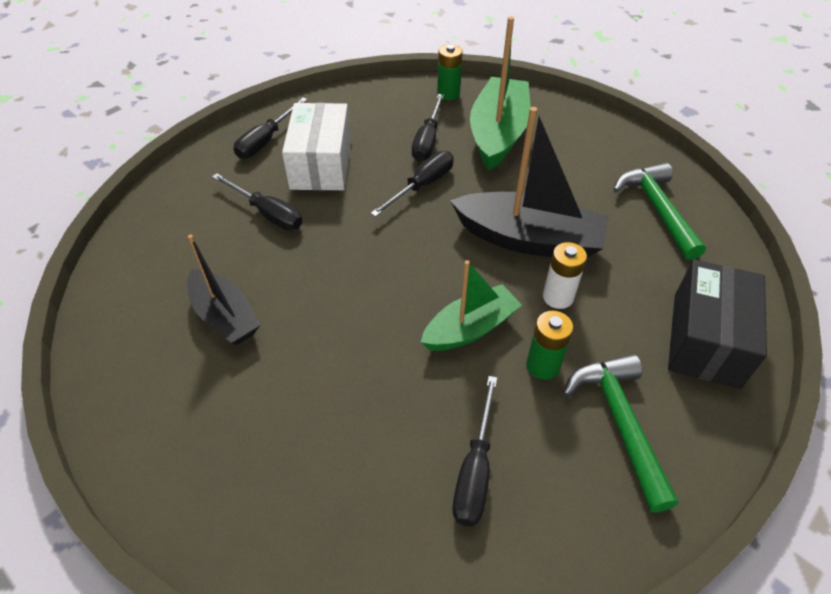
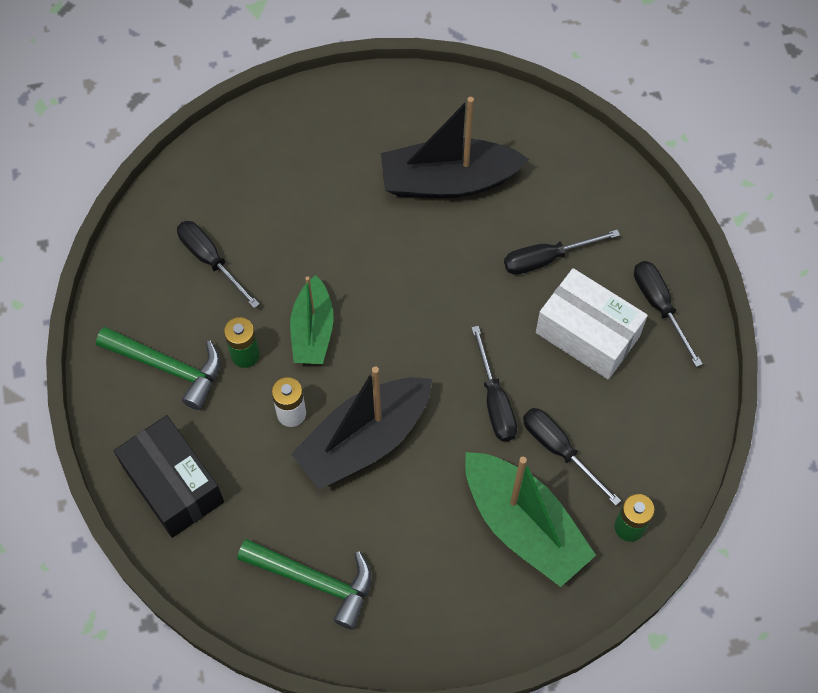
camera: 125 degrees right, 15 degrees up
(225, 316) = (448, 181): black boat -> black boat, size x1.57

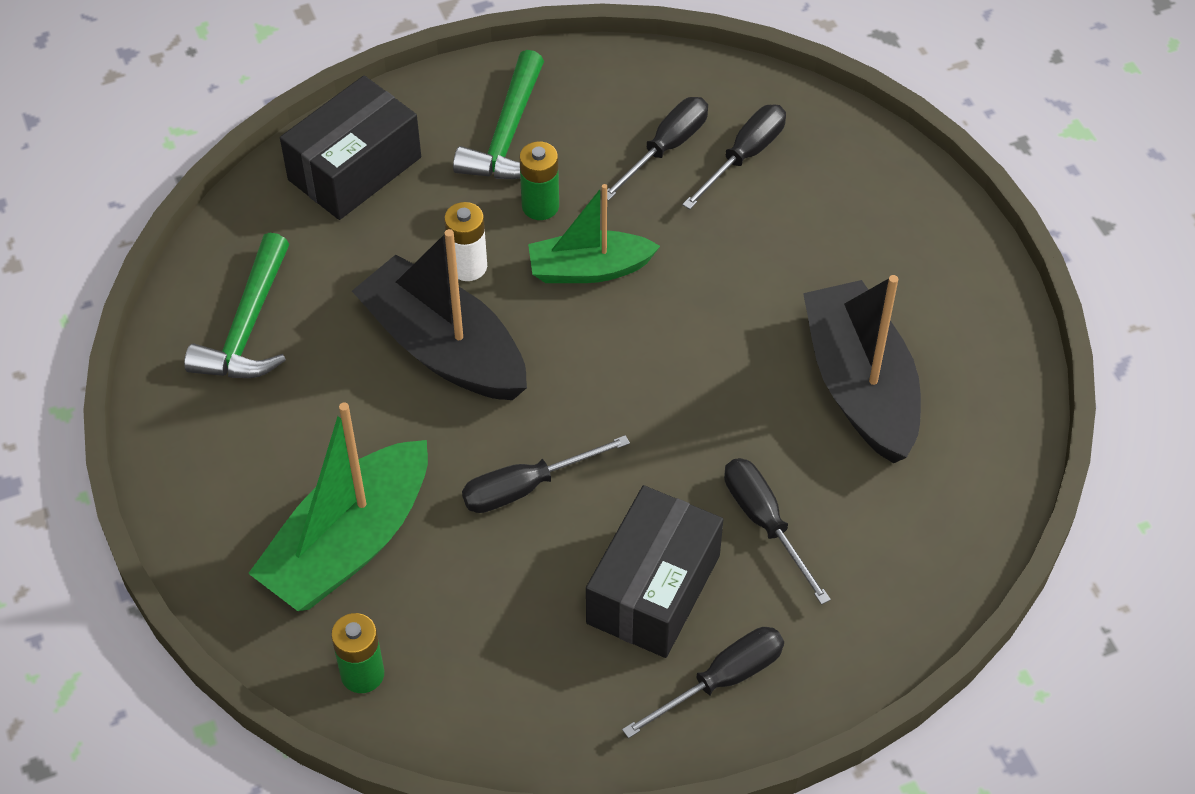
camera: 80 degrees right, 10 degrees down
(559, 450) = (466, 574): black screwdriver -> black screwdriver (744, 156)
(587, 334) = (653, 589): white box -> black box

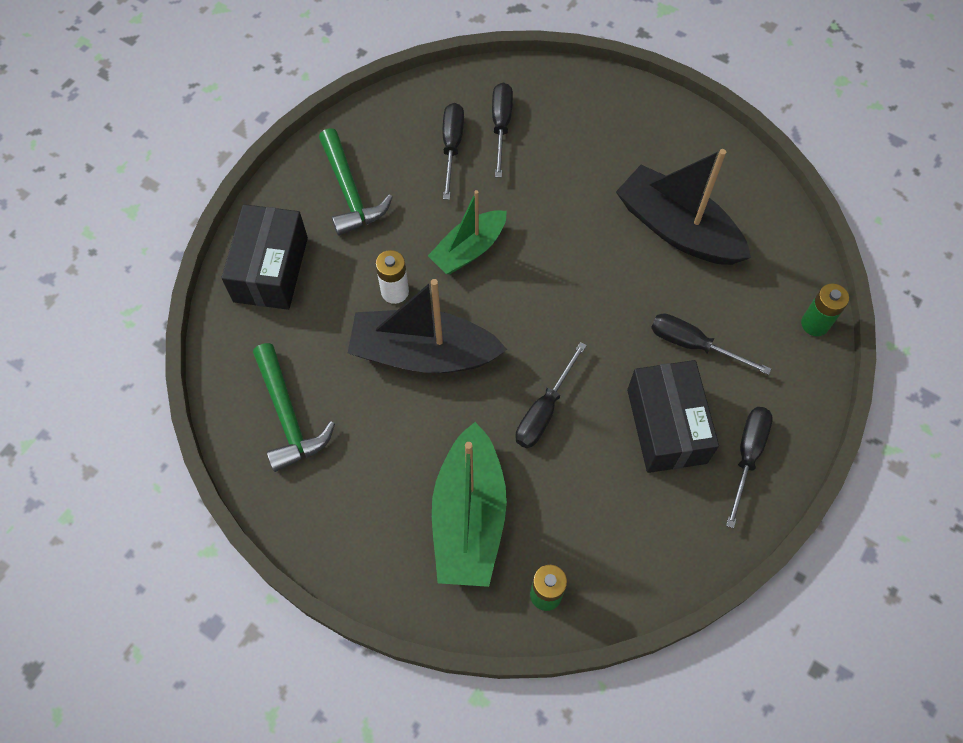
camera: 35 degrees left, 10 degrees up
(540, 206) = (407, 226): green battery -> green battery (815, 324)

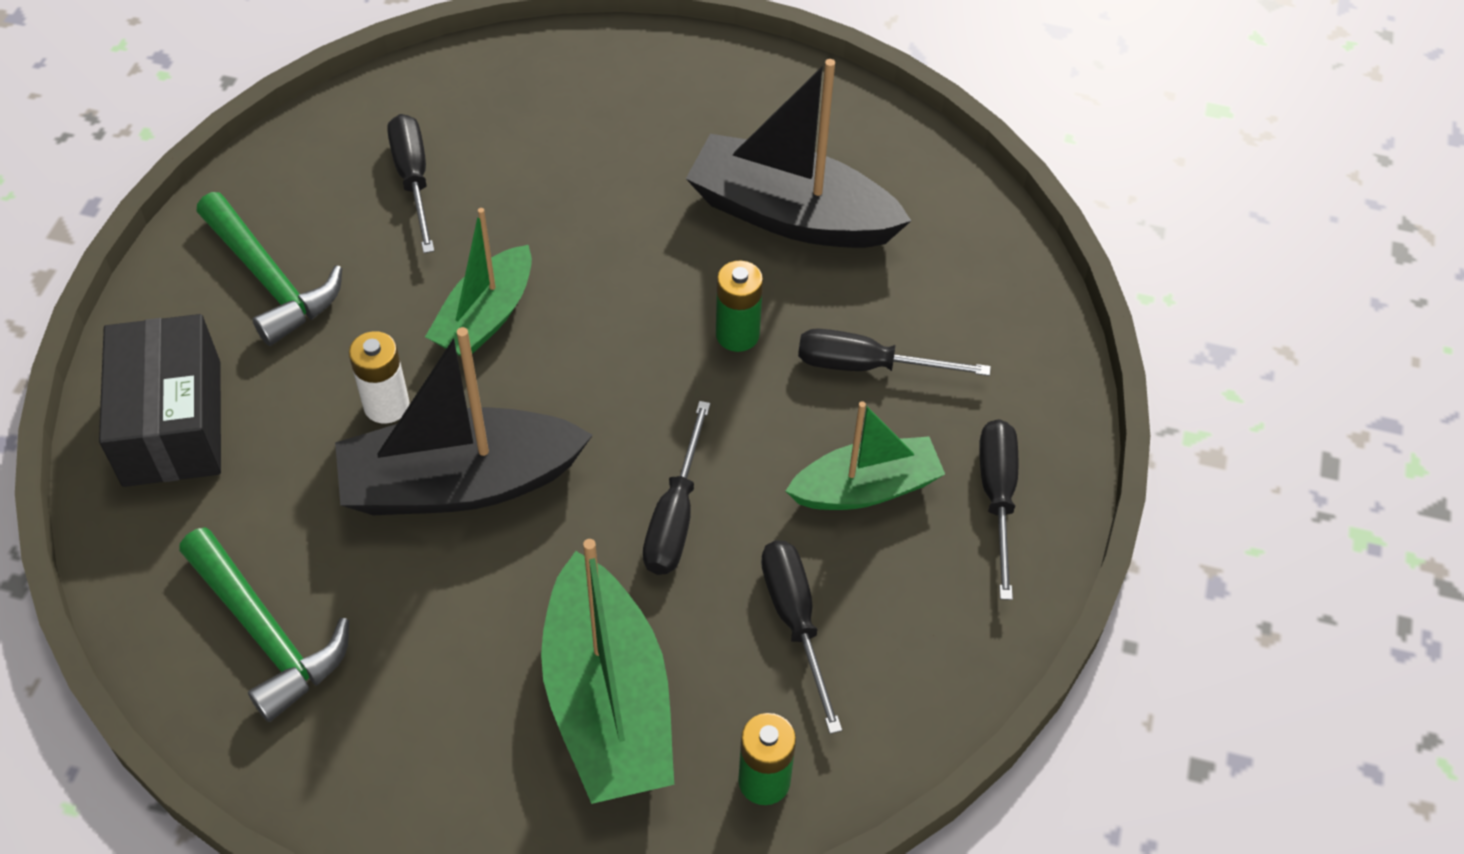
camera: 20 degrees left, 10 degrees down
(501, 126) = (481, 134): black screwdriver -> black screwdriver (795, 621)
(666, 426) = (866, 488): black box -> green boat
(815, 324) = (1030, 294): green battery -> green battery (737, 334)

